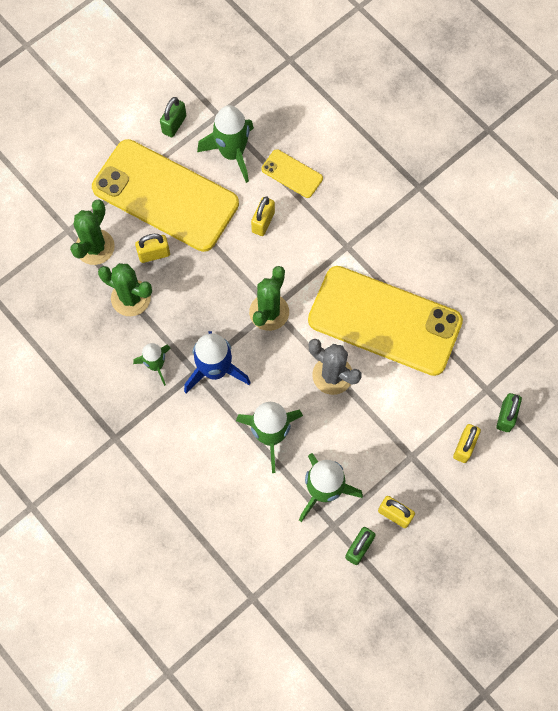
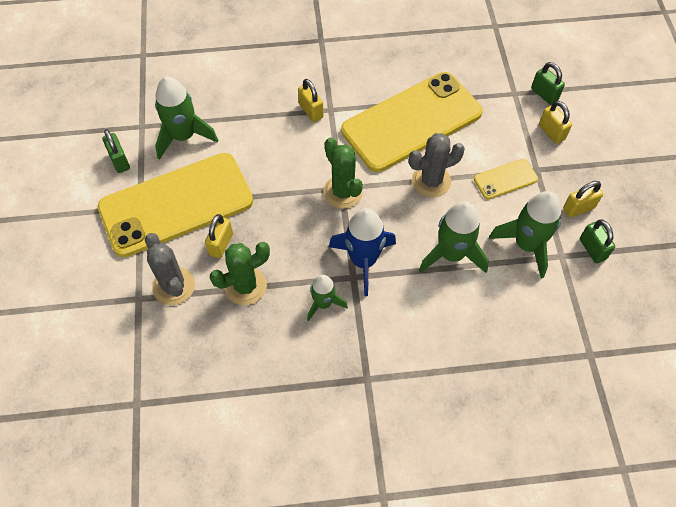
camera: 55 degrees left, 10 degrees down
(95, 247) = (174, 286): green cactus -> grey cactus
(263, 222) = (262, 151): yellow padlock -> yellow padlock (311, 111)
(292, 174) = (238, 108): yellow phone -> yellow phone (505, 179)

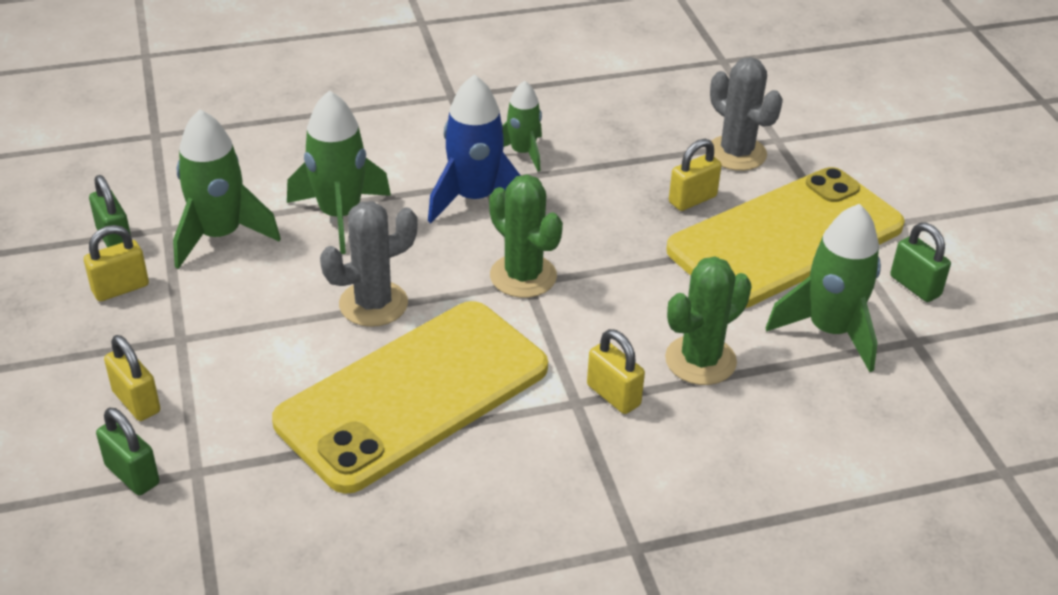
camera: 170 degrees right, 20 degrees down
(221, 244) = (692, 199): yellow padlock -> yellow padlock turned 45 degrees clockwise
(245, 286) = (637, 161): green cactus -> green cactus (700, 360)
(505, 179) = (240, 318): yellow phone -> none

